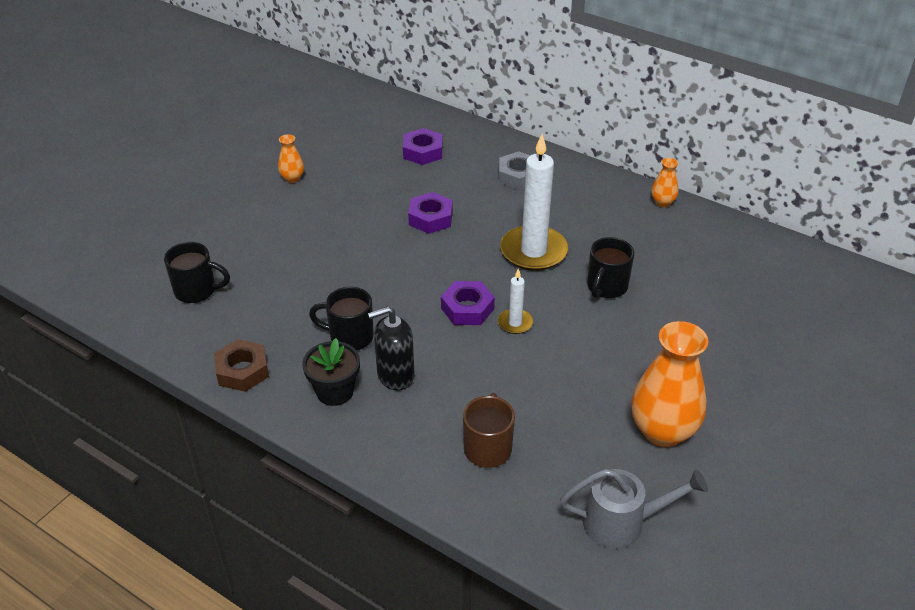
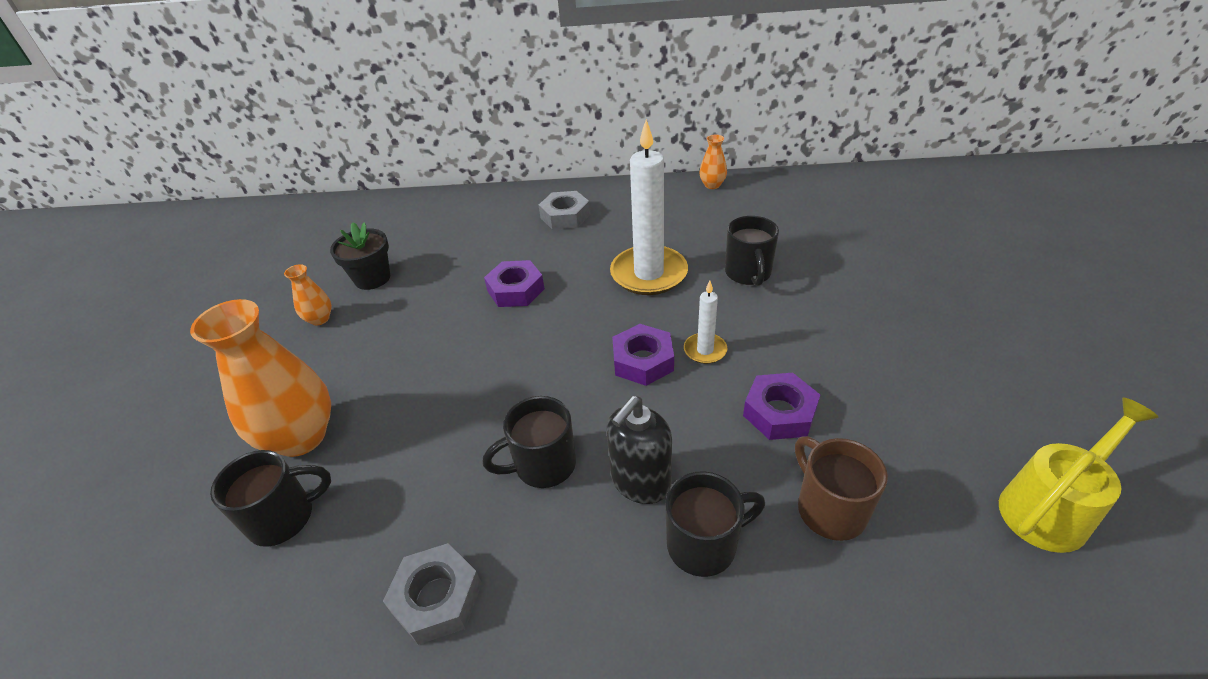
camera: 30 degrees left, 0 degrees up
(242, 371) = (437, 598): brown nut -> grey nut
(335, 391) = (588, 549): black flower pot -> black flower pot (372, 278)
(398, 424) = (704, 544): none -> black mug
(423, 152) = (449, 233): purple nut -> purple nut (779, 412)
(623, 523) = (1050, 508): grey watering can -> yellow watering can
(662, 431) = (956, 382): orange vase -> orange vase (301, 437)

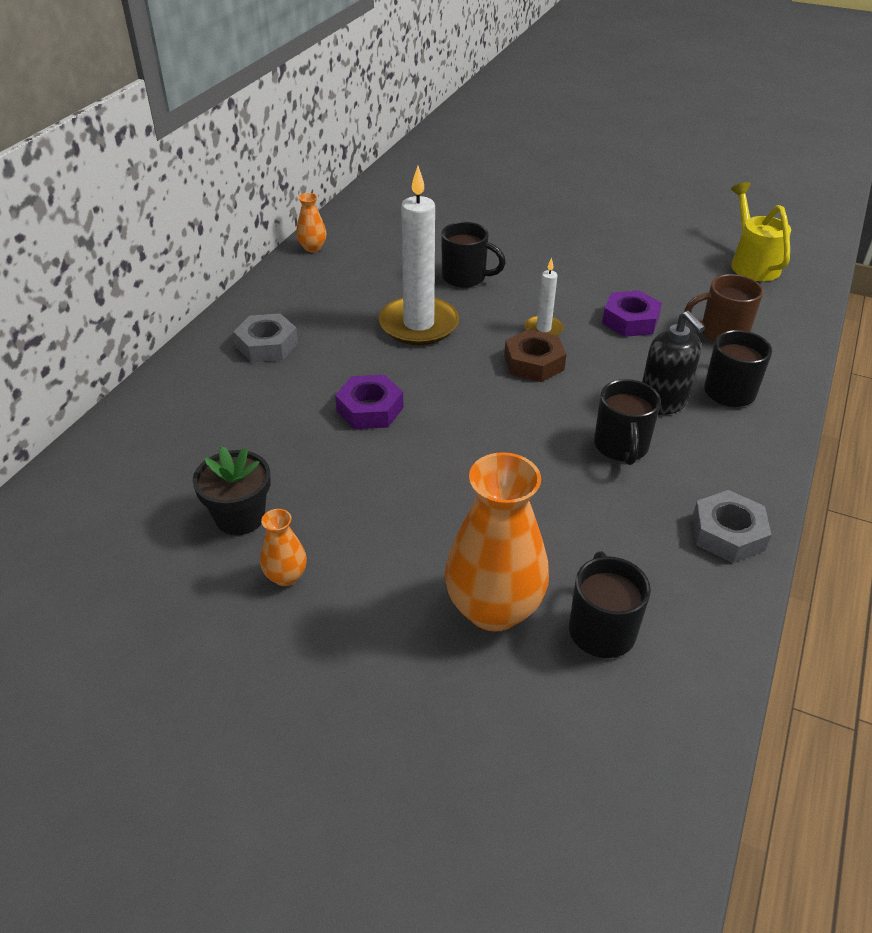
camera: 70 degrees left, 0 degrees up
(643, 361) = (533, 363): purple nut -> brown nut

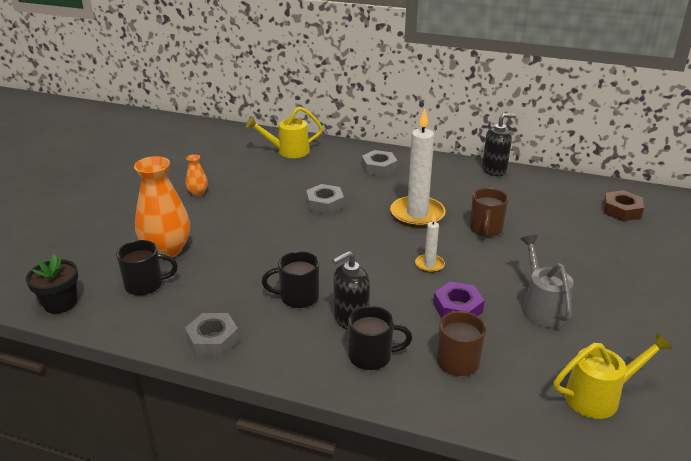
camera: 85 degrees right, 10 degrees down
(156, 446) = (288, 151): none -> yellow watering can
(240, 517) = (237, 177): black flower pot -> black flower pot (60, 303)
(312, 248) = (494, 170): orange vase -> black soap dispenser
(370, 409) = (325, 204): purple nut -> grey nut
(465, 277) = (485, 229): black mug -> brown mug
(533, 363) = (386, 261): brown nut -> brown nut (621, 210)
(623, 268) = (541, 307): none -> grey watering can

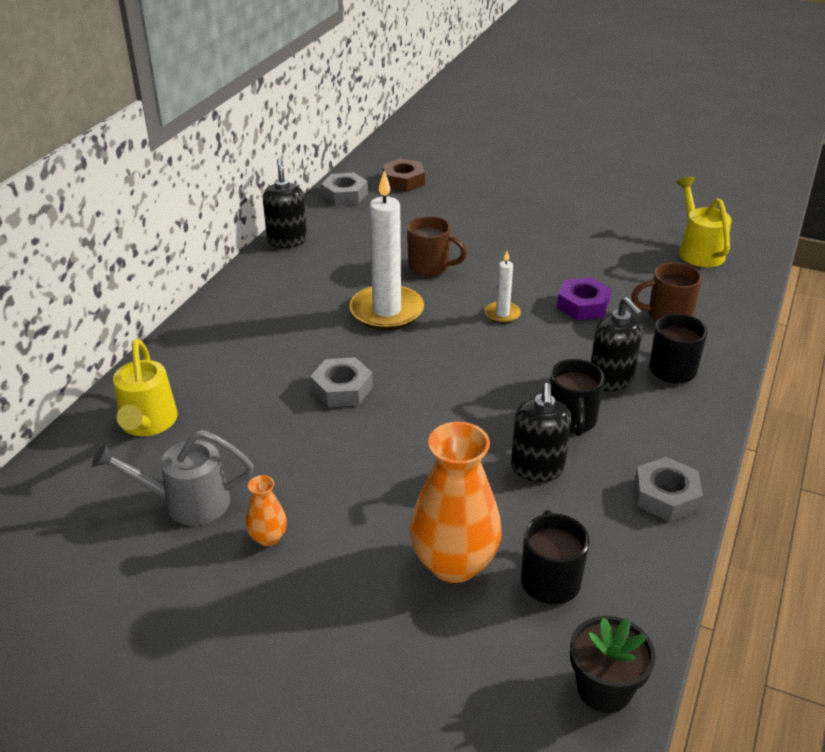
camera: 85 degrees left, 5 degrees up
(246, 281) = (537, 468): none -> black soap dispenser
(379, 168) = (246, 331): grey nut -> grey nut (344, 195)
(541, 307) = (577, 256): grey watering can -> grey watering can (186, 502)

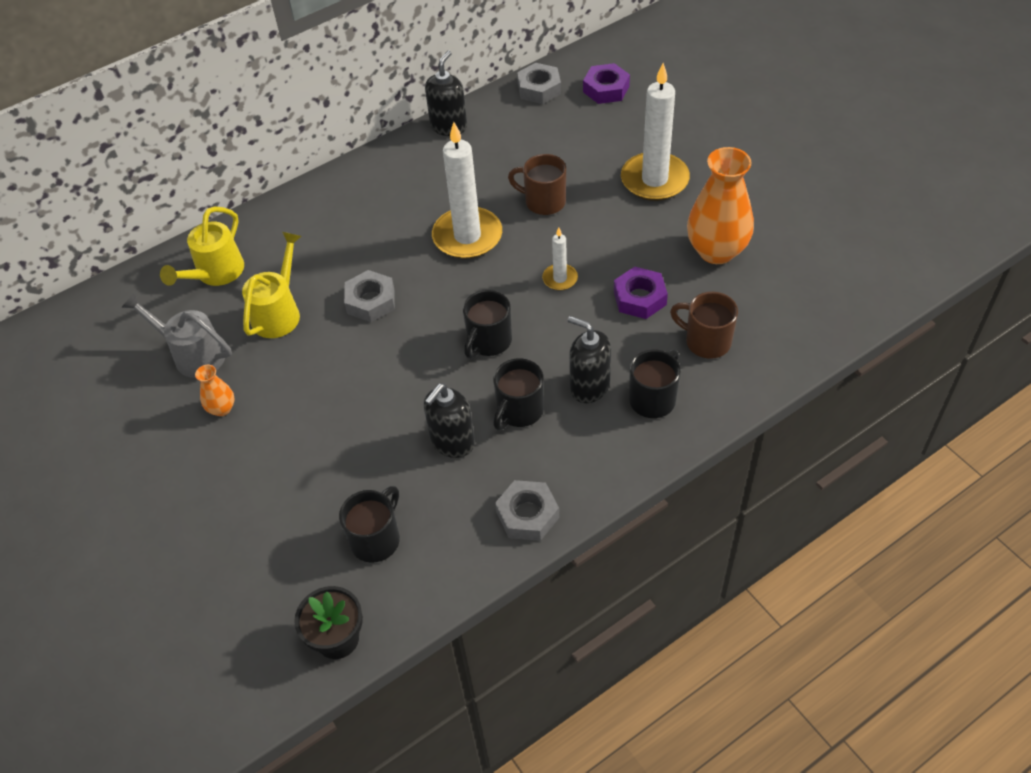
camera: 35 degrees right, 15 degrees up
(403, 181) = (606, 89): brown nut -> purple nut
(430, 267) = (543, 202): brown mug -> brown mug turned 150 degrees clockwise
(454, 563) = (323, 491): orange vase -> orange vase (716, 251)
(488, 380) = (488, 341): none -> black mug
(508, 226) = (654, 180): none -> white candle
(611, 380) = (589, 386): black soap dispenser -> black soap dispenser turned 120 degrees clockwise
(698, 250) = (814, 278): yellow watering can -> yellow watering can (279, 312)

